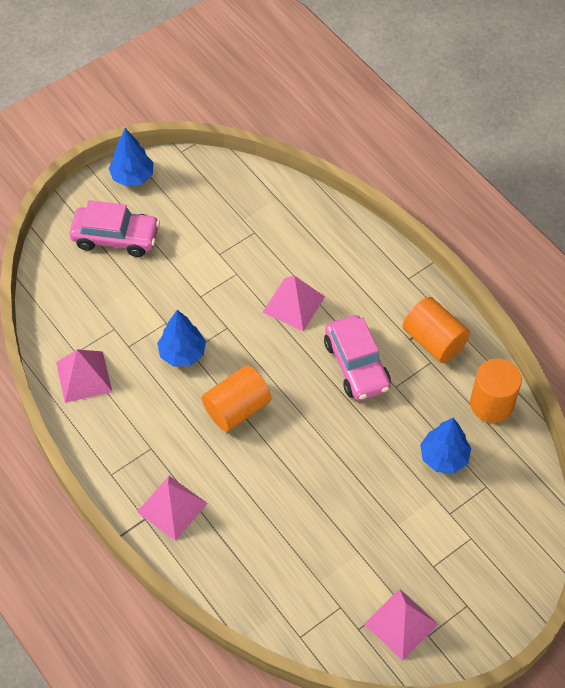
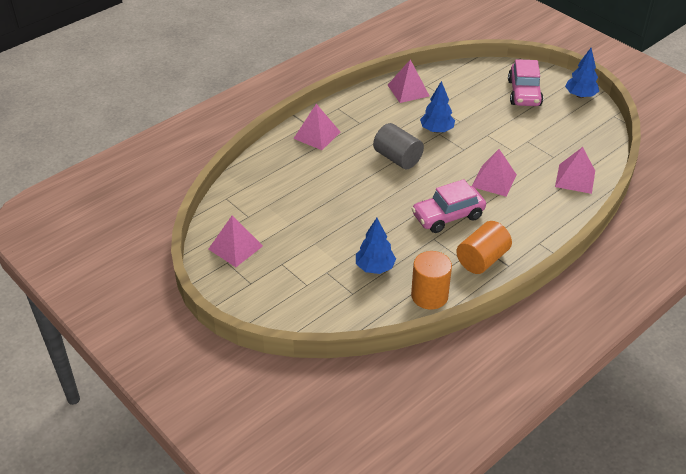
camera: 85 degrees right, 15 degrees down
(237, 408) = (397, 158): orange cylinder -> grey cylinder
(298, 219) = (575, 178): none -> pink pyramid

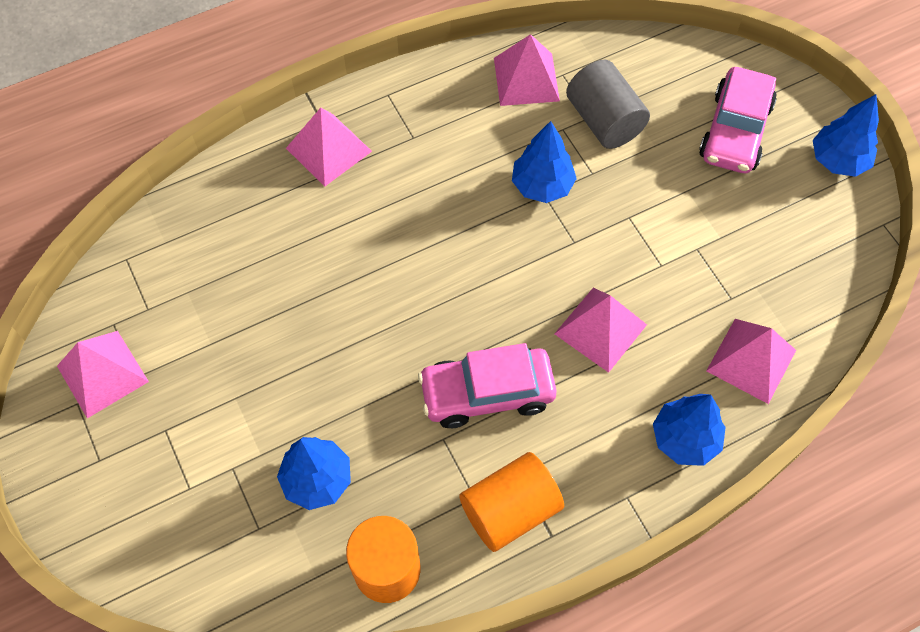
camera: 15 degrees right, 20 degrees up
(397, 158) = (448, 236): grey cylinder -> grey cylinder (604, 120)
(557, 214) = (685, 439): none -> blue tree

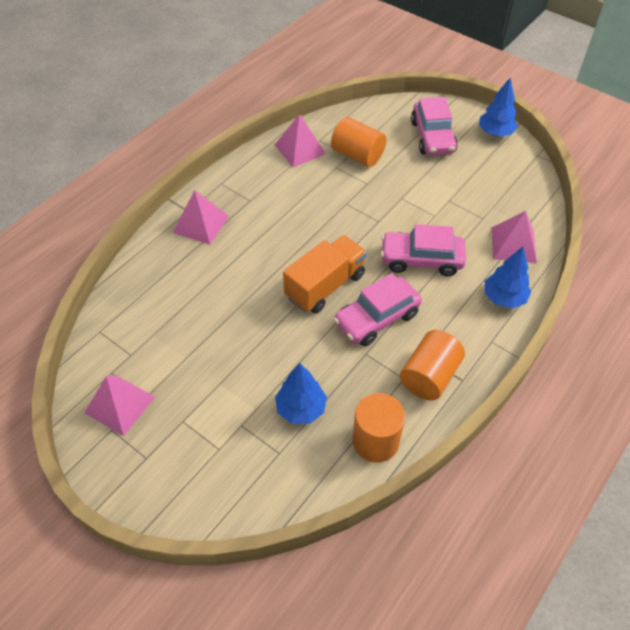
camera: 25 degrees left, 10 degrees down
(444, 314) = (325, 286): none -> orange truck
(542, 185) = (342, 199): blue tree -> none
(600, 329) = (421, 260): pink pyramid -> pink car
(604, 120) = (357, 155): grey cylinder -> orange cylinder

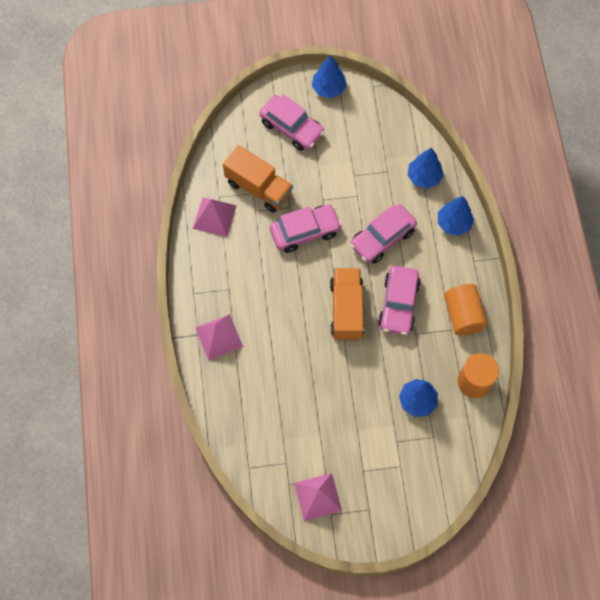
camera: 45 degrees left, 15 degrees up
(357, 155) = (258, 188): orange cylinder -> orange truck
(359, 208) = (305, 232): none -> pink car
(513, 244) = (424, 177): pink pyramid -> blue tree

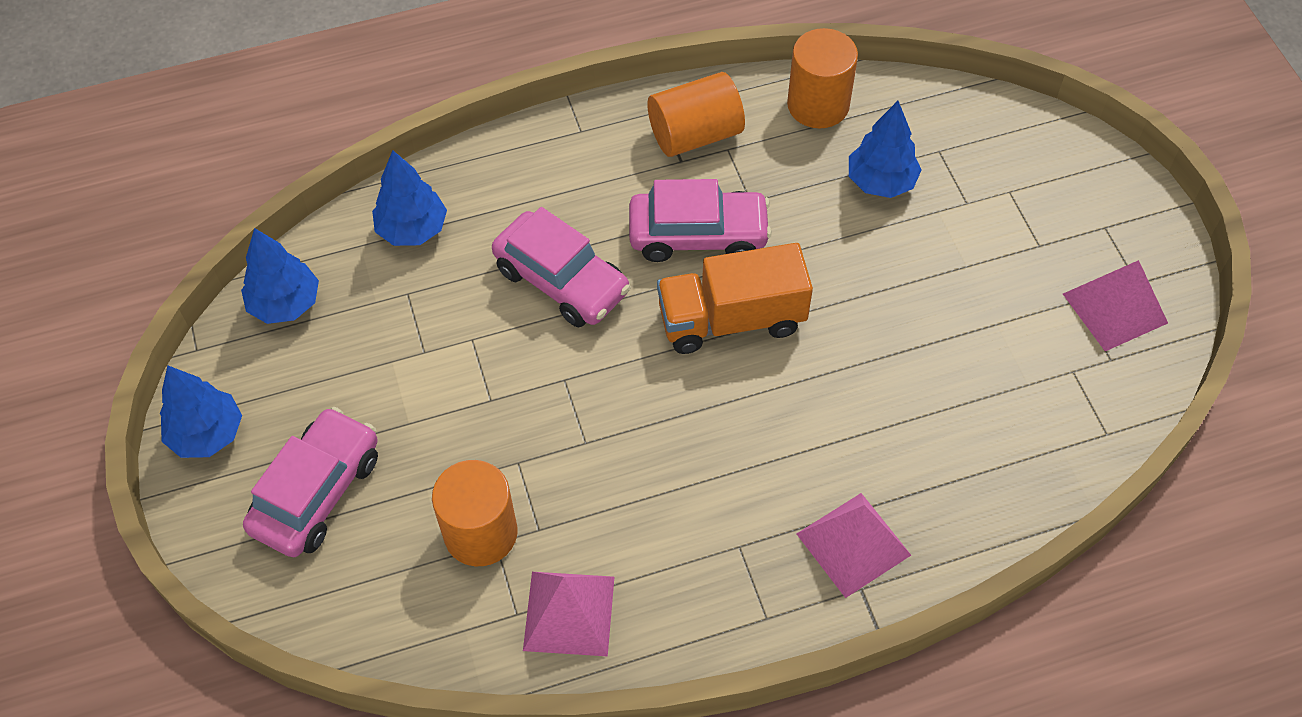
camera: 100 degrees left, 10 degrees down
(258, 188) = (480, 533): orange truck -> orange cylinder
(305, 232) = (573, 421): pink car -> none
(453, 223) = (508, 169): blue tree -> blue tree (285, 304)

